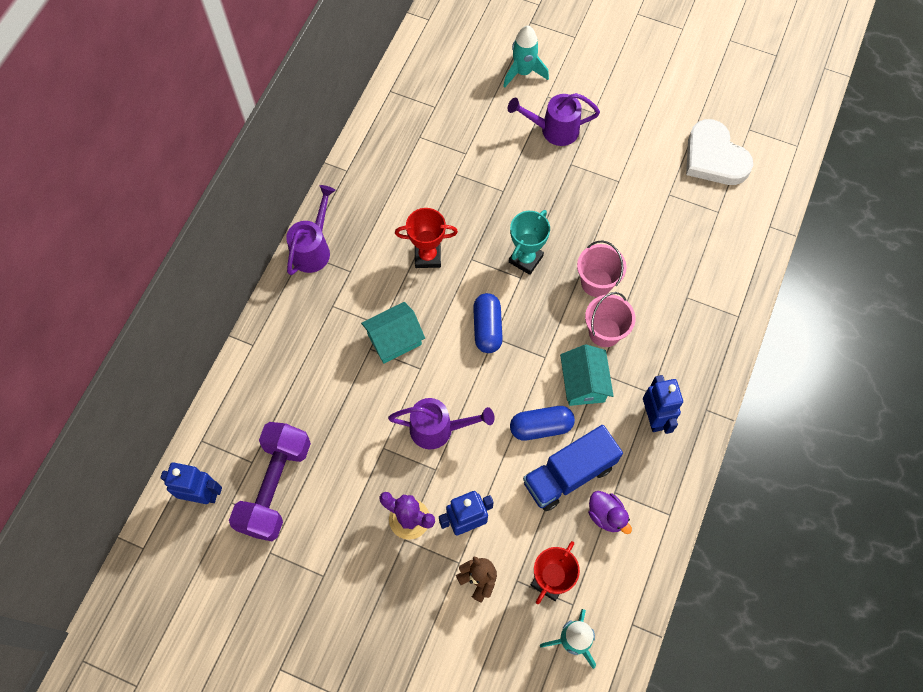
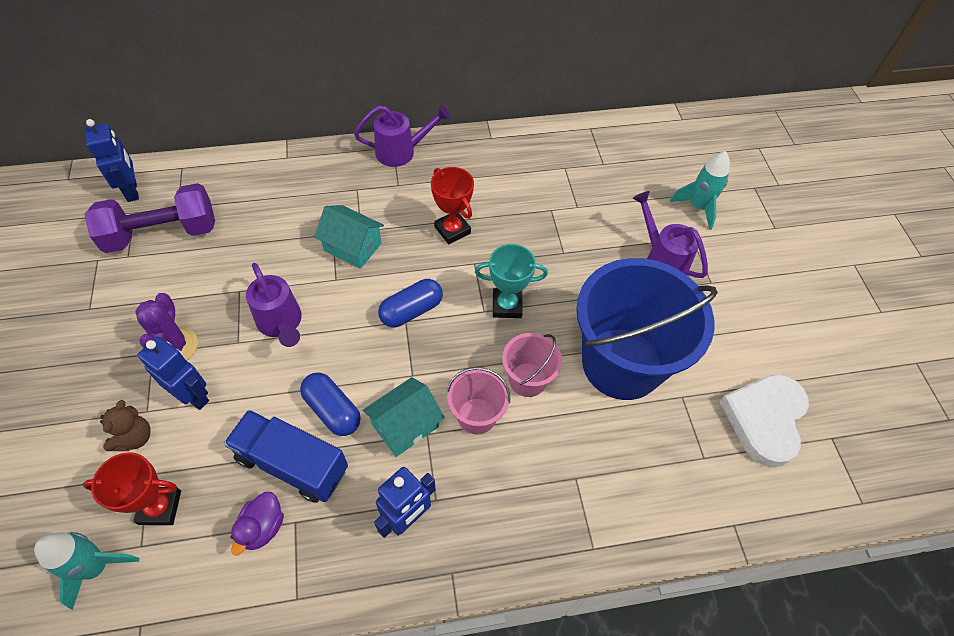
camera: 55 degrees right, 10 degrees down
(621, 214) = (621, 363): none -> blue bucket

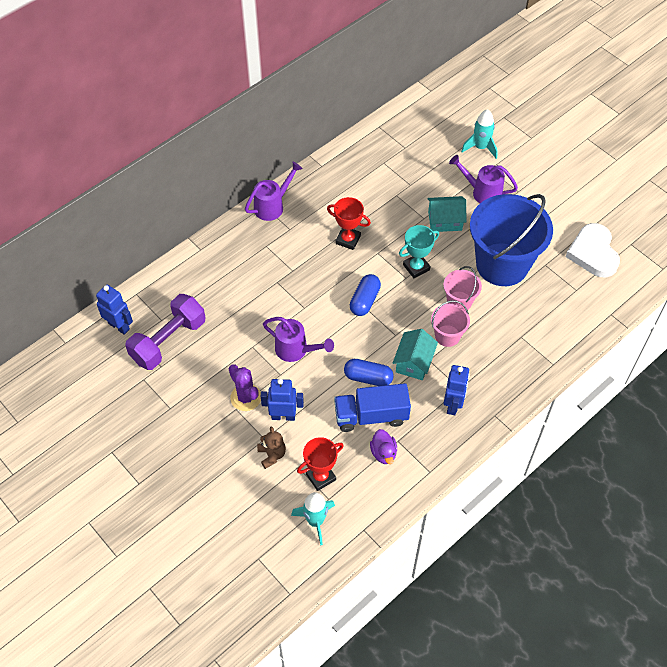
camera: 30 degrees left, 0 degrees up
(352, 247) = (296, 283): turquoise house -> turquoise house (445, 221)

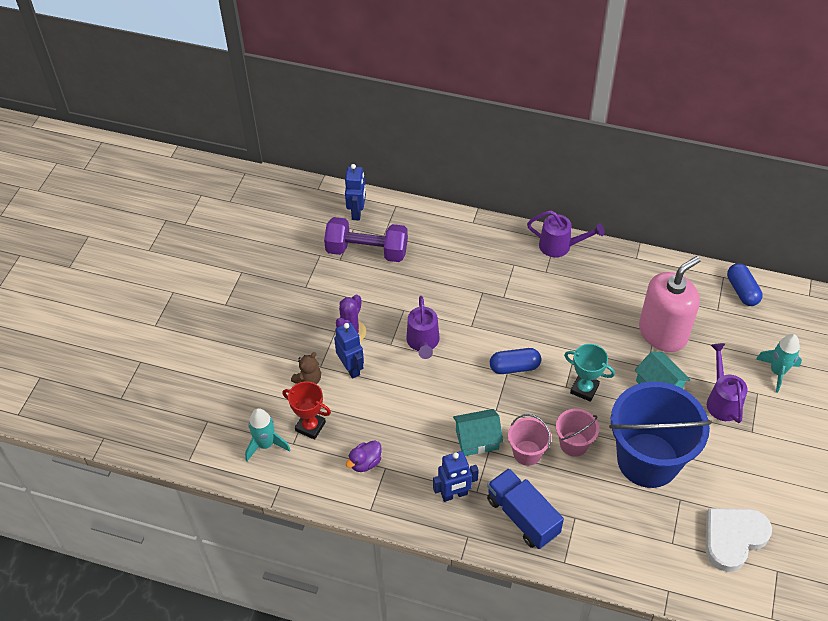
camera: 60 degrees right, 5 degrees down
(348, 240) = (570, 320): red trophy -> none
(368, 377) = (434, 411): blue capsule -> blue capsule (742, 291)
(371, 416) = (396, 434): blue truck -> blue truck (522, 516)
(401, 191) = (663, 333): none -> pink soap dispenser

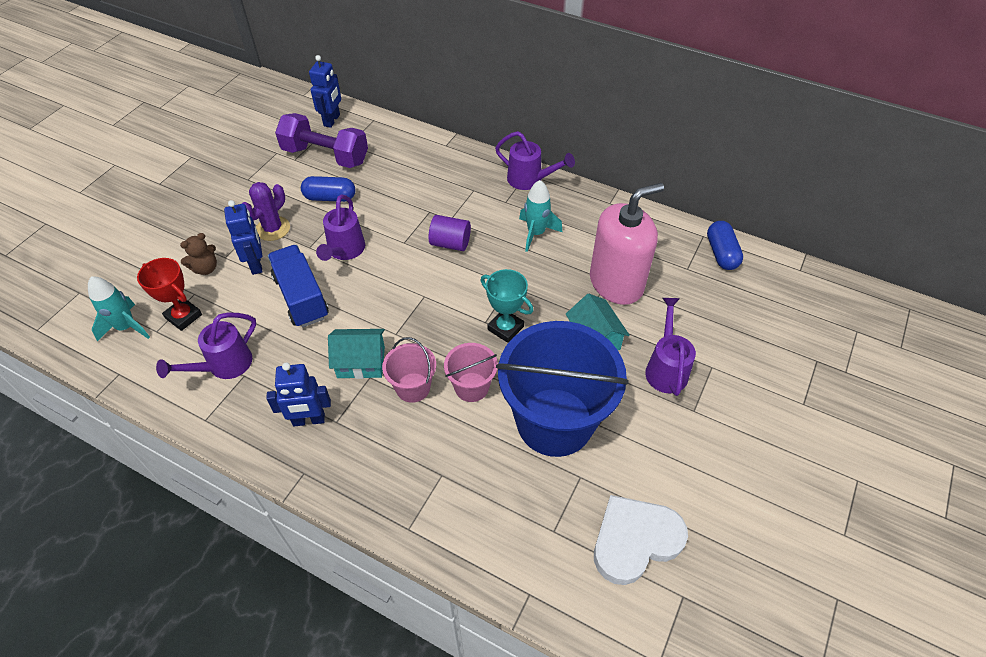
camera: 10 degrees right, 0 degrees up
(365, 463) = (224, 366): purple duck -> purple watering can
(512, 320) = (450, 243): none -> purple cylinder
(514, 367) = (434, 291): blue capsule -> blue capsule (330, 197)
(522, 516) = (378, 461): blue truck -> blue truck (301, 297)
(777, 372) = (742, 347): turquoise rocket -> turquoise rocket (536, 233)

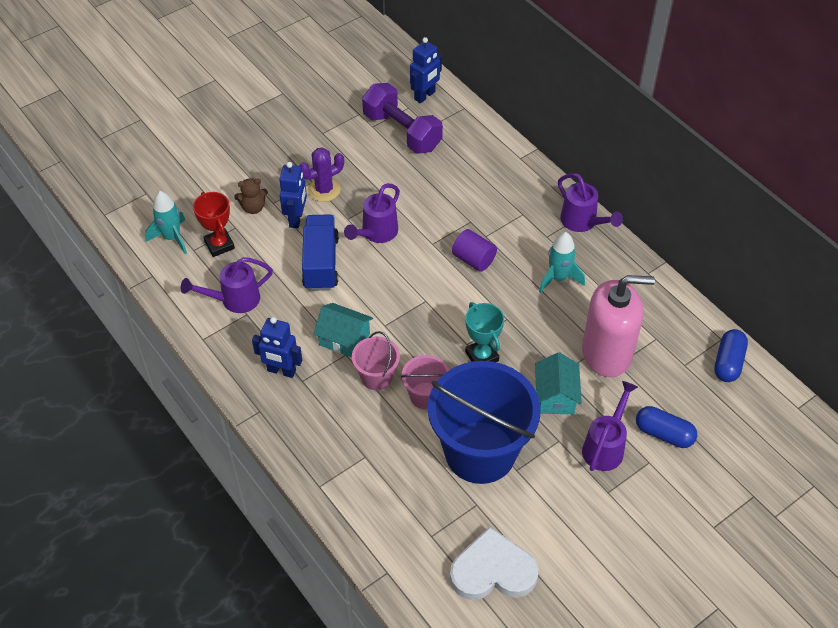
camera: 25 degrees right, 0 degrees up
(330, 197) = (387, 176): blue capsule -> blue capsule (664, 434)

